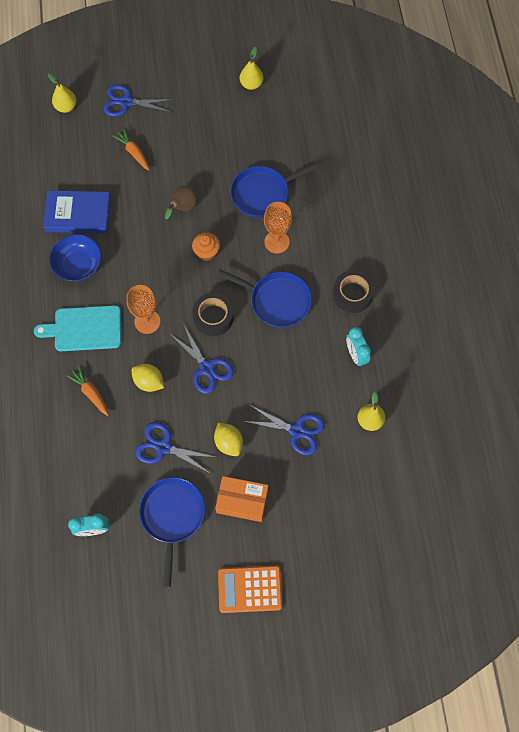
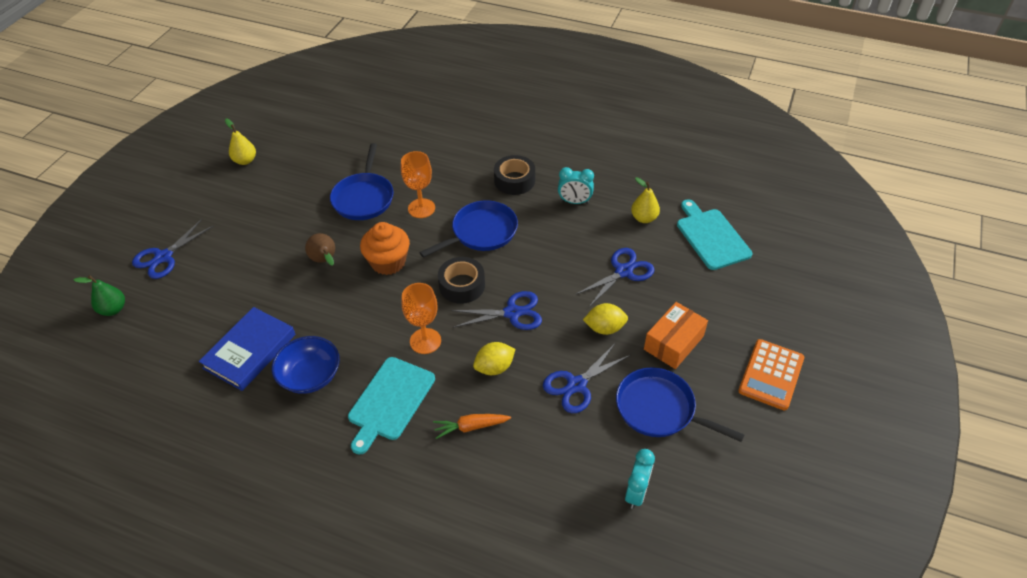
camera: 60 degrees left, 20 degrees down
(66, 107) = (113, 309): yellow pear -> green pear
(133, 152) = (226, 274): orange carrot -> none
(206, 252) = (388, 262): orange cupcake -> orange cupcake, size x1.53
(380, 486) = (711, 237): none -> turquoise cutting board

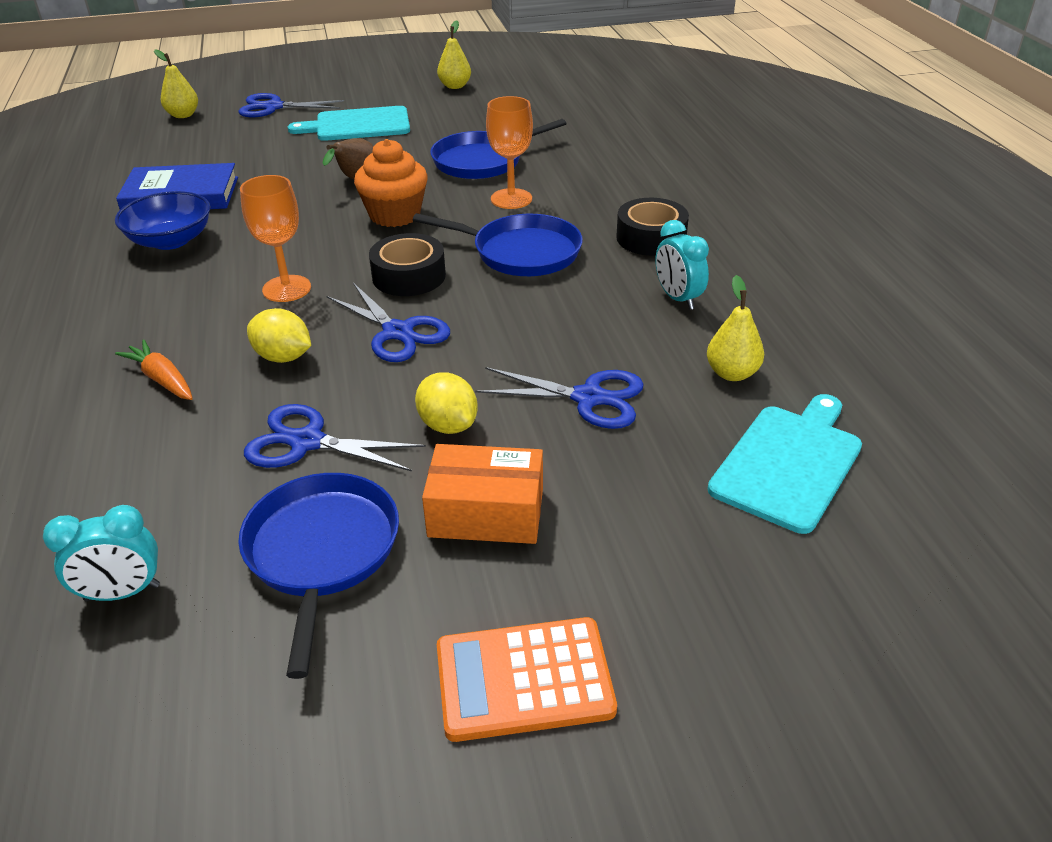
camera: 55 degrees right, 10 degrees down
(113, 309) = (183, 115): green pear -> yellow pear
(390, 401) = (166, 304): turquoise cutting board -> turquoise cutting board (358, 125)

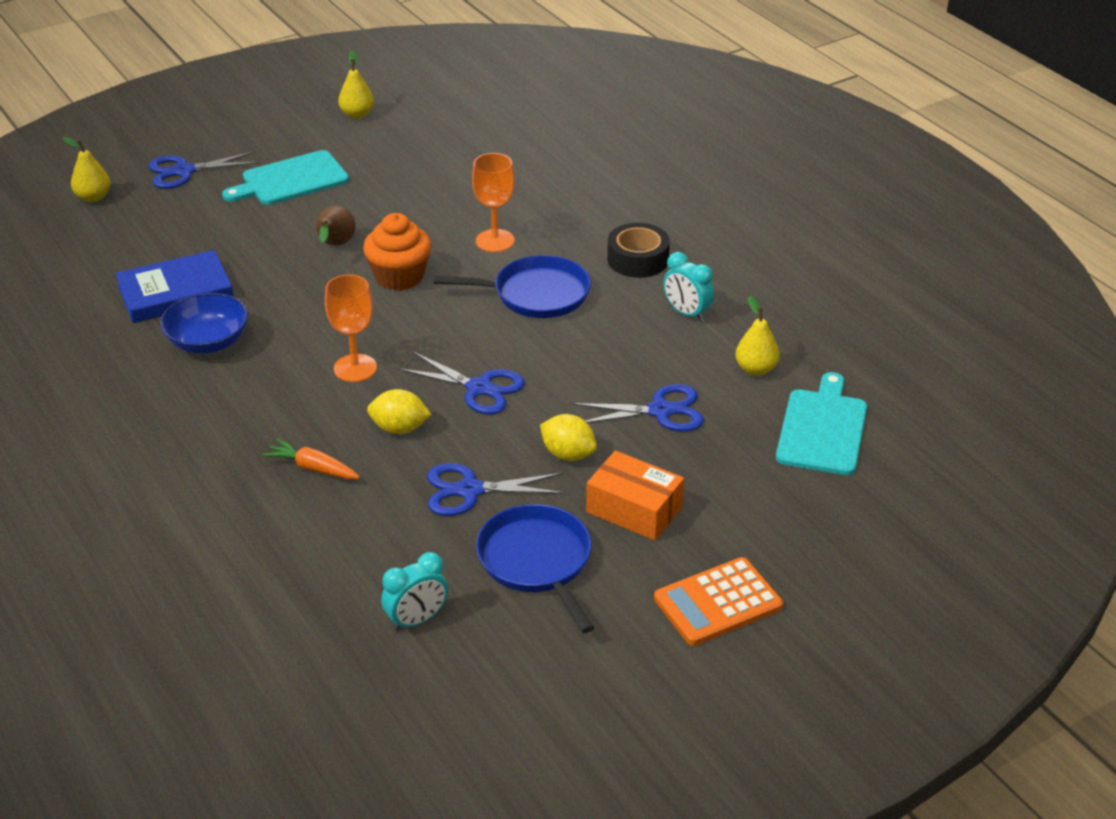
camera: 20 degrees left, 0 degrees up
(409, 276) = (454, 335): black tape -> none
(482, 161) = (442, 203): blue pan -> none
(486, 512) = (634, 509): orange box -> orange box turned 45 degrees clockwise

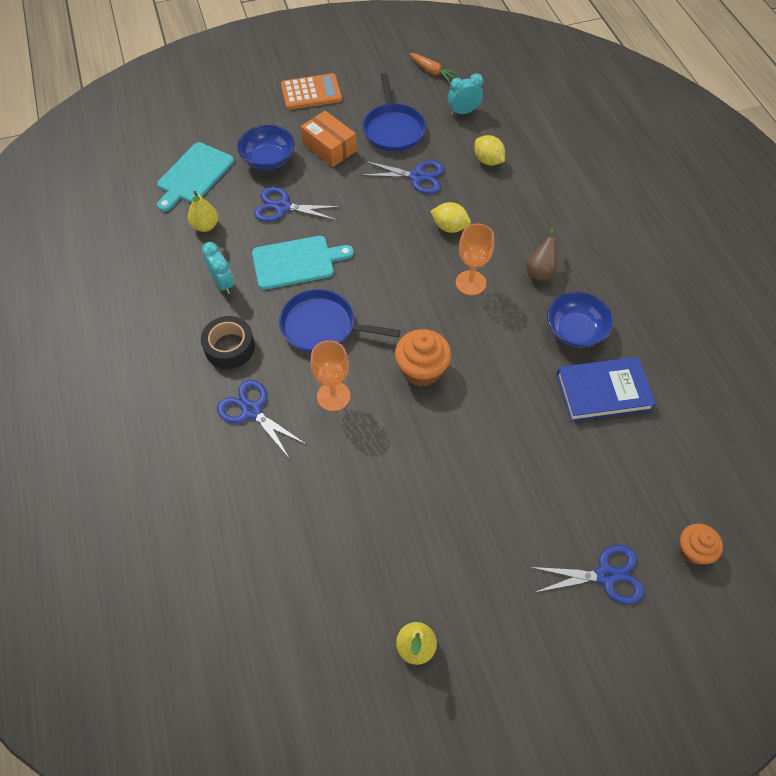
camera: 165 degrees left, 20 degrees up
(93, 197) = (693, 550): yellow pear -> orange cupcake
(291, 180) = (499, 532): turquoise cutting board -> turquoise cutting board (297, 262)
(312, 468) = (508, 209): orange carrot -> orange carrot (432, 71)
(335, 245) = (468, 422): brown pear -> brown pear (540, 271)
(479, 388) = (390, 248): blue scissors -> blue scissors (252, 411)
(568, 454) = (352, 188): yellow lemon -> yellow lemon (488, 161)
(723, 472) = (268, 159): none -> blue bowl

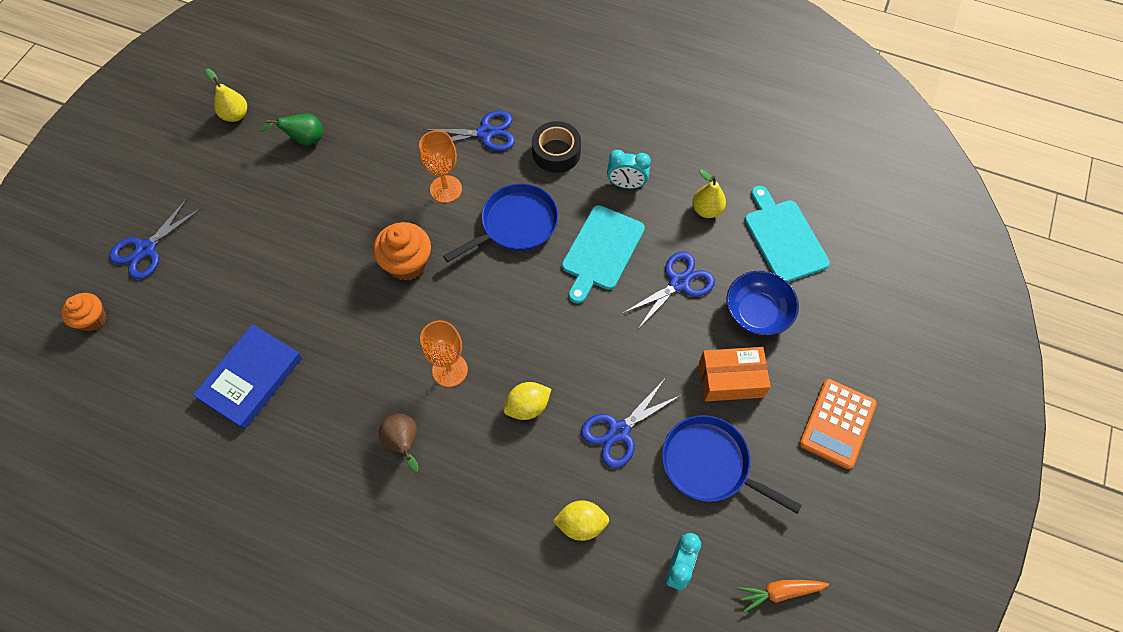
camera: 130 degrees right, 5 degrees up
(385, 551) = (304, 140): none -> green pear
(575, 330) = (320, 412): blue bowl -> none

